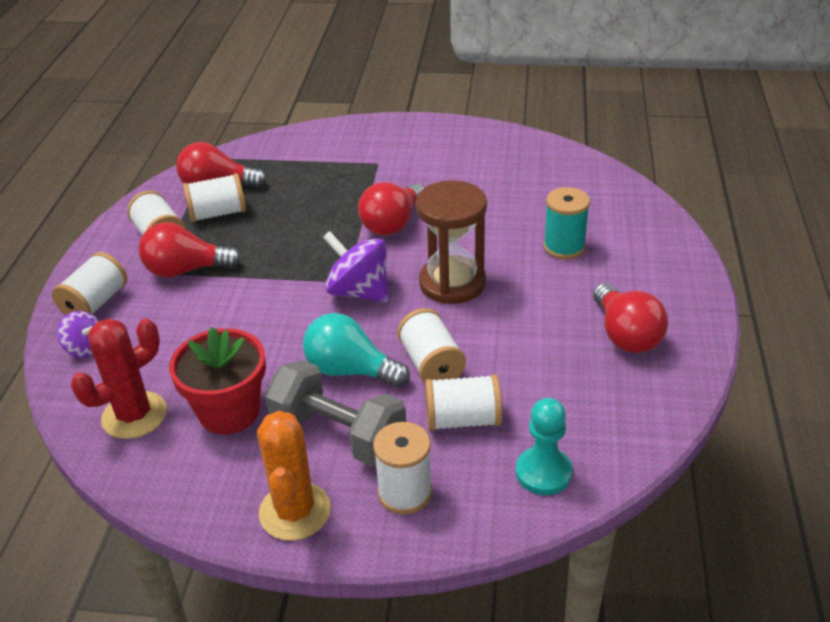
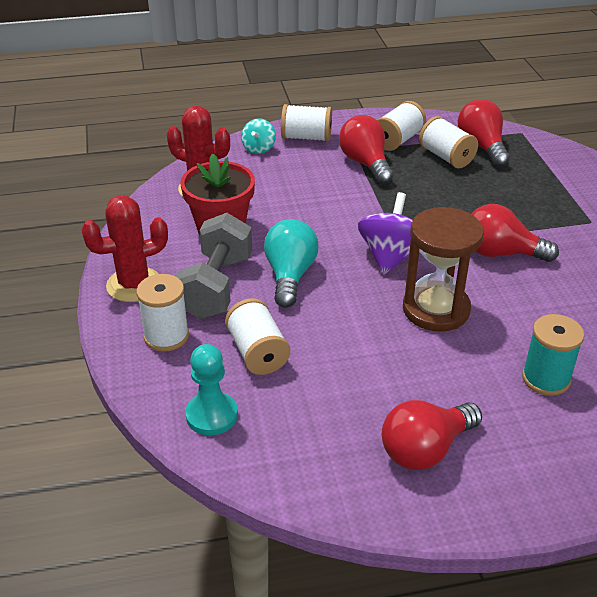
camera: 70 degrees right, 0 degrees up
(85, 348) = (259, 148): purple spinning top -> turquoise spinning top
(295, 511) = (134, 285): orange cactus -> red cactus
(431, 364) = (318, 319): white spool -> none

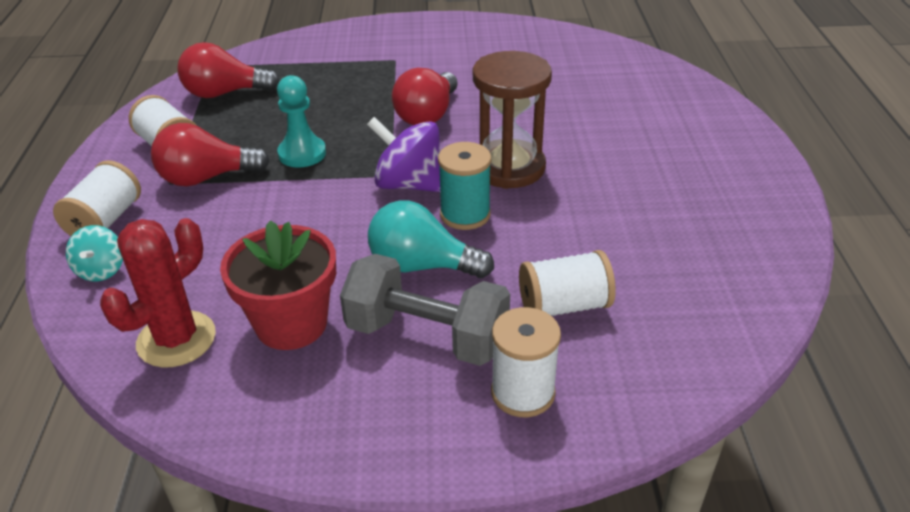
camera: 80 degrees left, 0 degrees up
(134, 285) = (398, 429): red cactus -> none
(211, 415) = (672, 353): turquoise pawn -> turquoise pawn (302, 153)
(259, 148) = (101, 270): turquoise spinning top -> turquoise spinning top turned 60 degrees clockwise
(425, 449) = (709, 203): red light bulb -> none
(446, 157) = (230, 119): white spool -> none
(545, 378) = (615, 124): turquoise spool -> turquoise spool (465, 214)

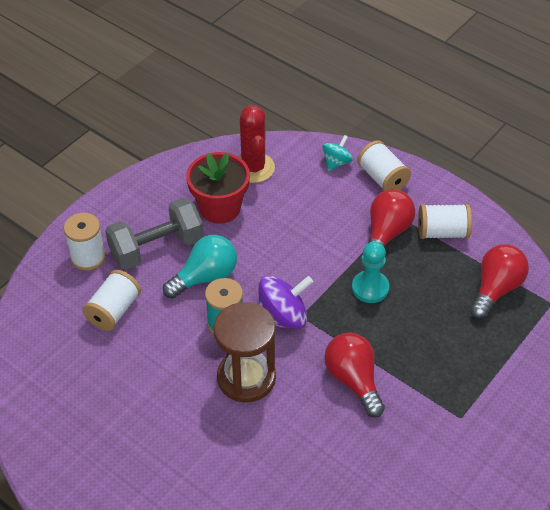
camera: 130 degrees right, 10 degrees up
(101, 270) = (336, 162): turquoise spinning top -> turquoise spinning top turned 90 degrees clockwise

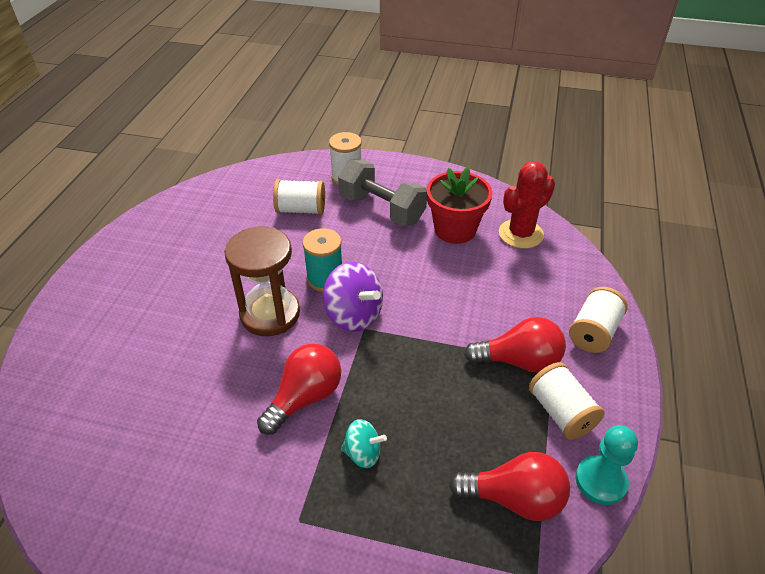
camera: 65 degrees right, 5 degrees down
(205, 277) = (369, 248): turquoise light bulb -> none
(336, 162) = (581, 288): turquoise spinning top -> turquoise spinning top (363, 453)
(370, 288) = (434, 371): turquoise pawn -> turquoise pawn (600, 481)

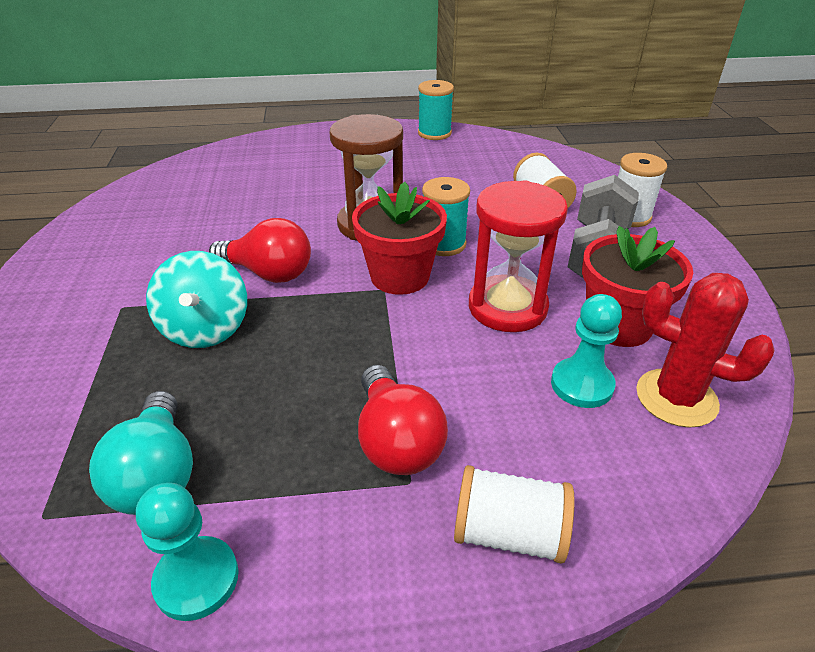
camera: 70 degrees right, 5 degrees down
(139, 230) = (434, 133): none -> turquoise spool
(353, 315) = (400, 276): purple spinning top -> red flower pot
(363, 453) = (206, 329): turquoise spinning top -> turquoise spinning top, size x1.71
(416, 271) = (507, 307): none -> red hourglass
(499, 265) = (582, 385): none -> turquoise pawn
(514, 498) = (157, 474): red light bulb -> turquoise light bulb
(561, 412) = (315, 508): white spool -> none

